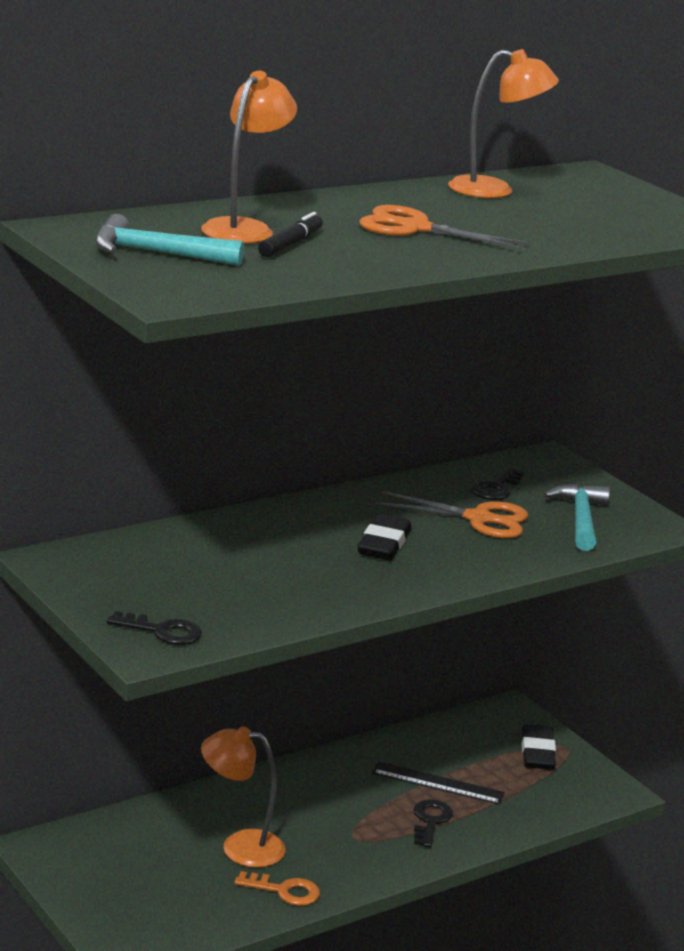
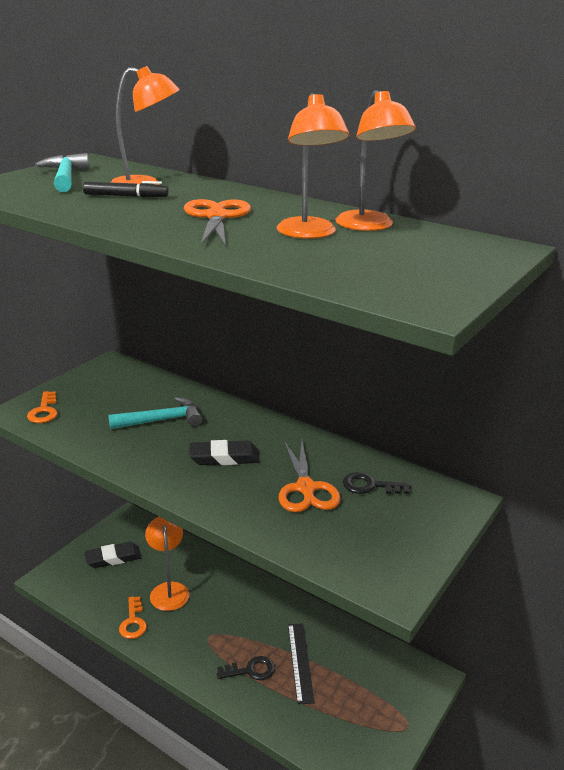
camera: 70 degrees right, 5 degrees up
(162, 631) = (44, 411): black key -> orange key
(503, 212) = (309, 234): none -> orange lamp
(537, 752) = (384, 709): black eraser -> black eraser (113, 558)
(580, 519) = (358, 538): turquoise hammer -> turquoise hammer (161, 420)

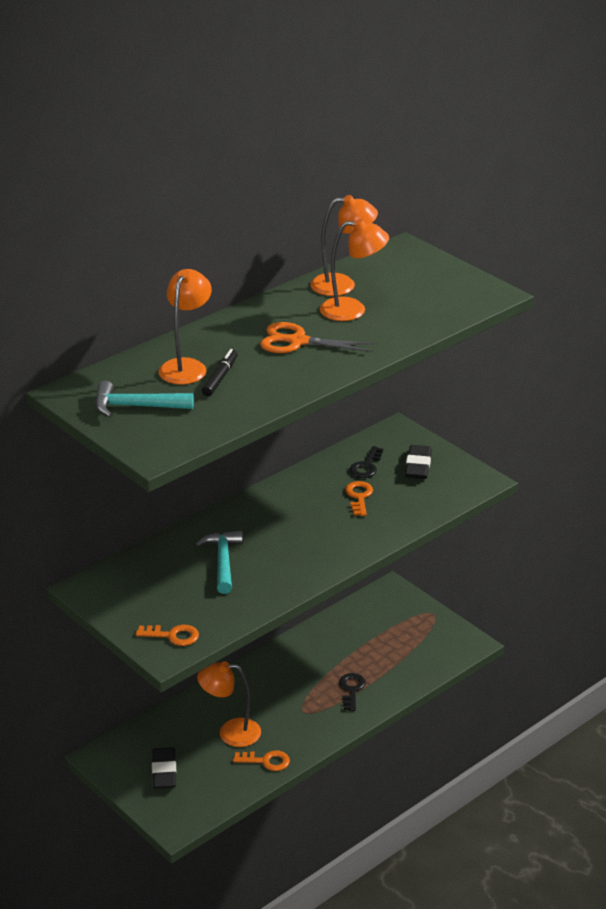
camera: 75 degrees left, 5 degrees up
(224, 457) = (300, 532): black eraser -> black eraser (418, 466)
(300, 662) = (351, 658): black ruler -> none
(306, 488) = (359, 497): orange scissors -> orange key

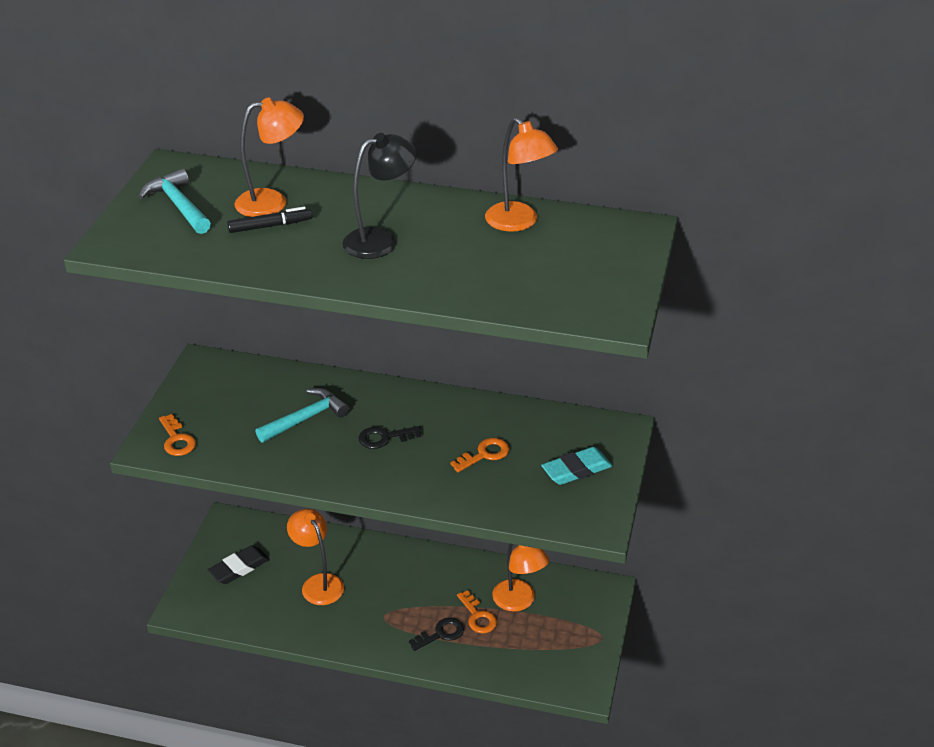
camera: 55 degrees right, 5 degrees up
(266, 761) = (301, 625): orange key -> orange key (478, 616)
(298, 341) = (380, 240): orange scissors -> black lamp
(353, 310) = (476, 247): orange lamp -> orange lamp (519, 602)
(366, 466) = (539, 437): black key -> black key (384, 438)
(418, 466) = (576, 470): black eraser -> turquoise eraser

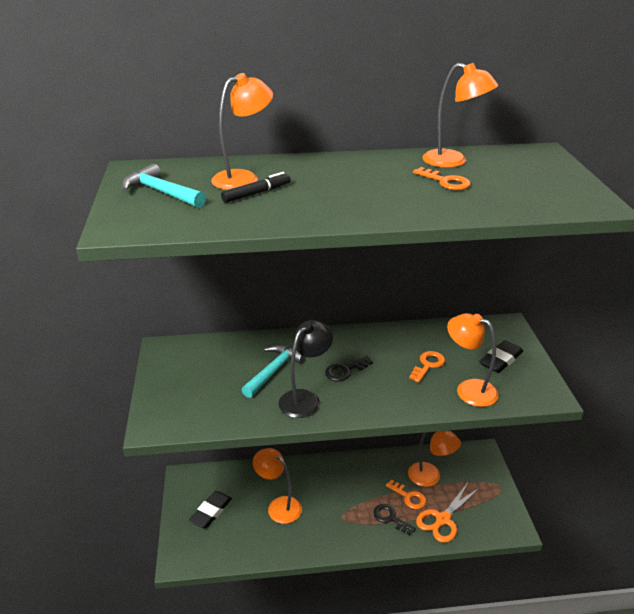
camera: 20 degrees left, 5 degrees down
(177, 440) = (174, 413): orange key -> orange key (445, 181)
(380, 240) = (359, 188): black lamp -> black lamp (305, 399)
(441, 634) = (390, 518): black key -> black key turned 90 degrees counterclockwise
(503, 653) = (443, 519): none -> orange scissors
(510, 495) = (468, 389): none -> orange lamp
(576, 470) = (500, 360): turquoise eraser -> black eraser

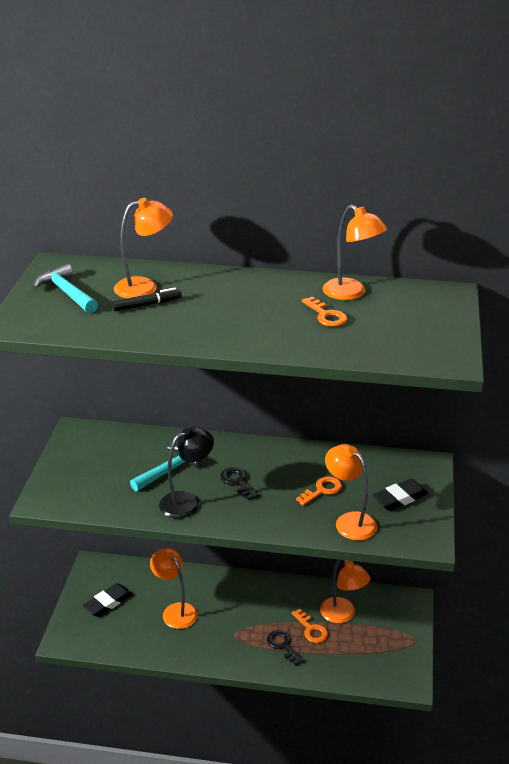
camera: 15 degrees right, 0 degrees up
(345, 371) = (237, 482): black key -> black key turned 75 degrees clockwise
(443, 519) = (337, 658): orange scissors -> none

